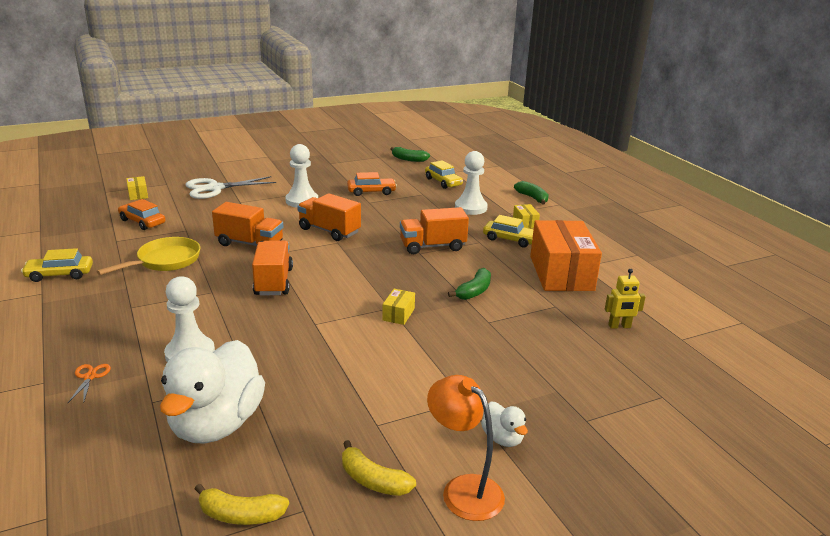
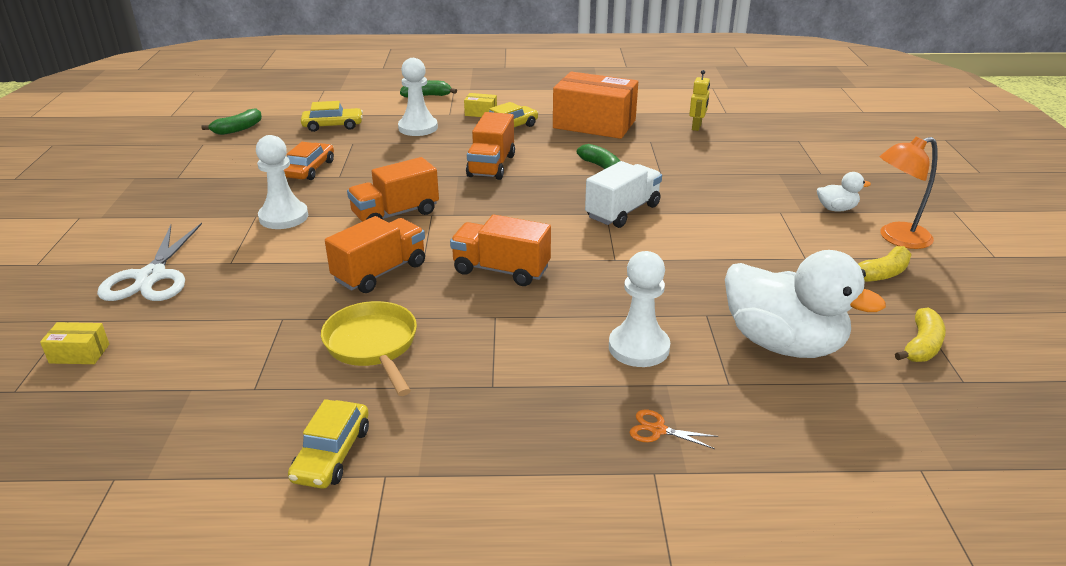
camera: 65 degrees left, 5 degrees up
(142, 222) = (206, 357): orange car -> none
(398, 314) = (622, 211): yellow box -> white truck

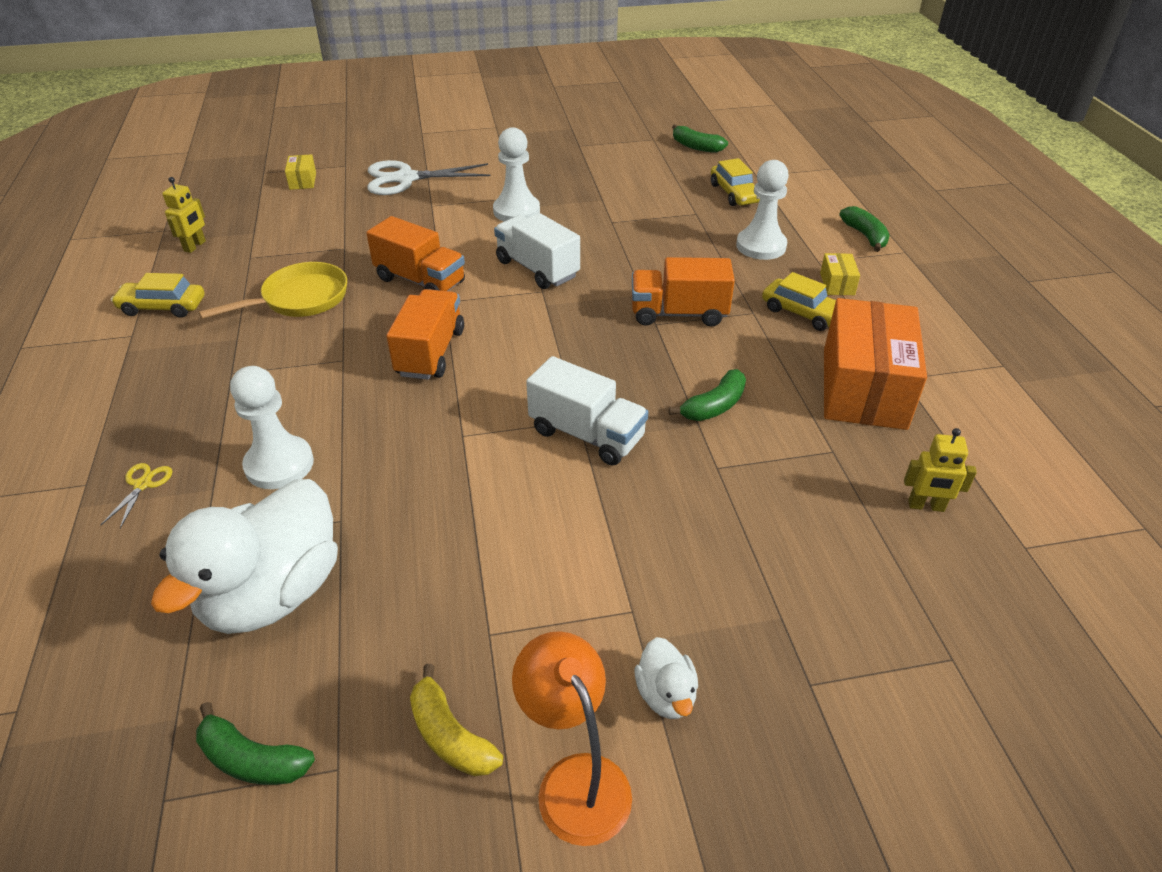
camera: 80 degrees right, 10 degrees up
(189, 440) = (195, 246): none -> yellow robot
(310, 169) = (621, 203): orange car -> none
(395, 214) = (537, 269): orange truck -> white truck
(658, 430) = (143, 484): orange scissors -> yellow scissors
(921, 345) = (252, 759): yellow banana -> green banana

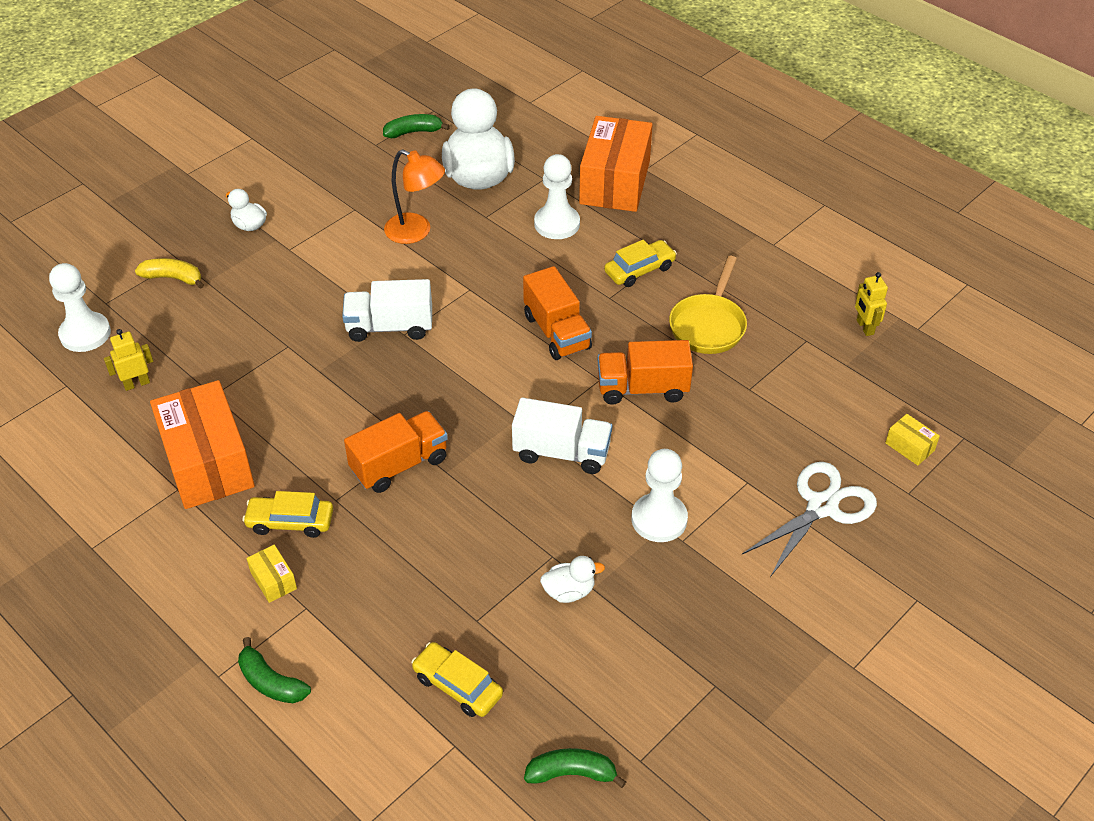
camera: 145 degrees right, 5 degrees up
(143, 484) = (615, 182): yellow scissors -> orange box
(163, 307) = (791, 271): yellow car -> yellow car (639, 270)
(450, 736) = (338, 172): yellow banana -> yellow banana (173, 278)
(575, 780) = (271, 183): orange lamp -> orange lamp (416, 232)
(619, 203) = (569, 591): none -> white duck
(714, 406) = (316, 390): green banana -> none
(761, 246) = (376, 600): white pawn -> white pawn (85, 334)

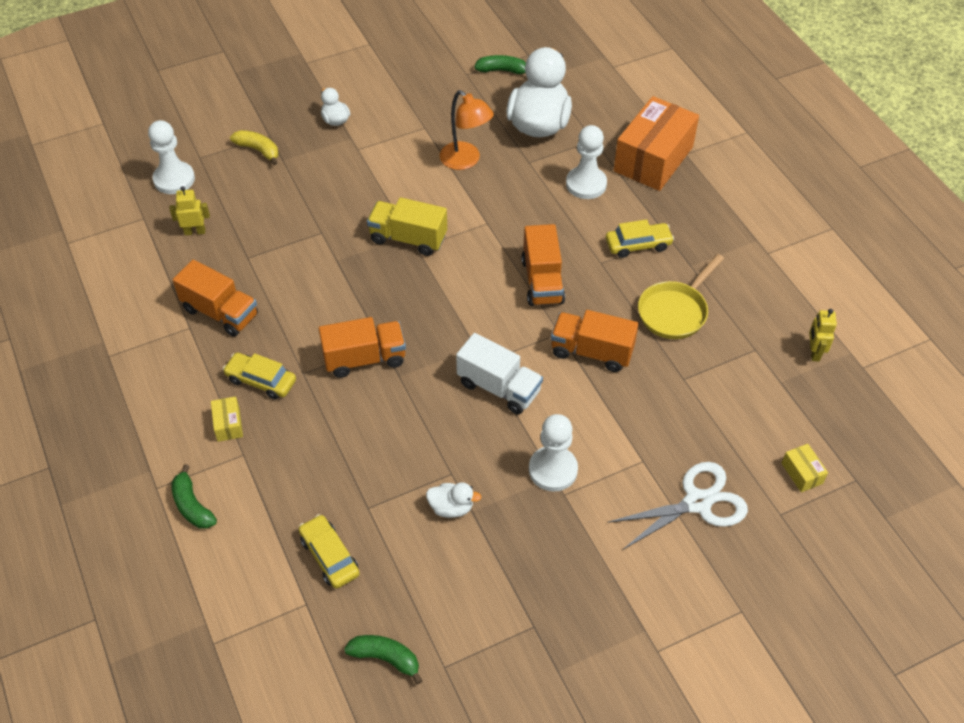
camera: 20 degrees right, 5 degrees up
(208, 462) = (220, 312): orange box -> orange truck
(390, 327) = (408, 238): white truck -> yellow truck

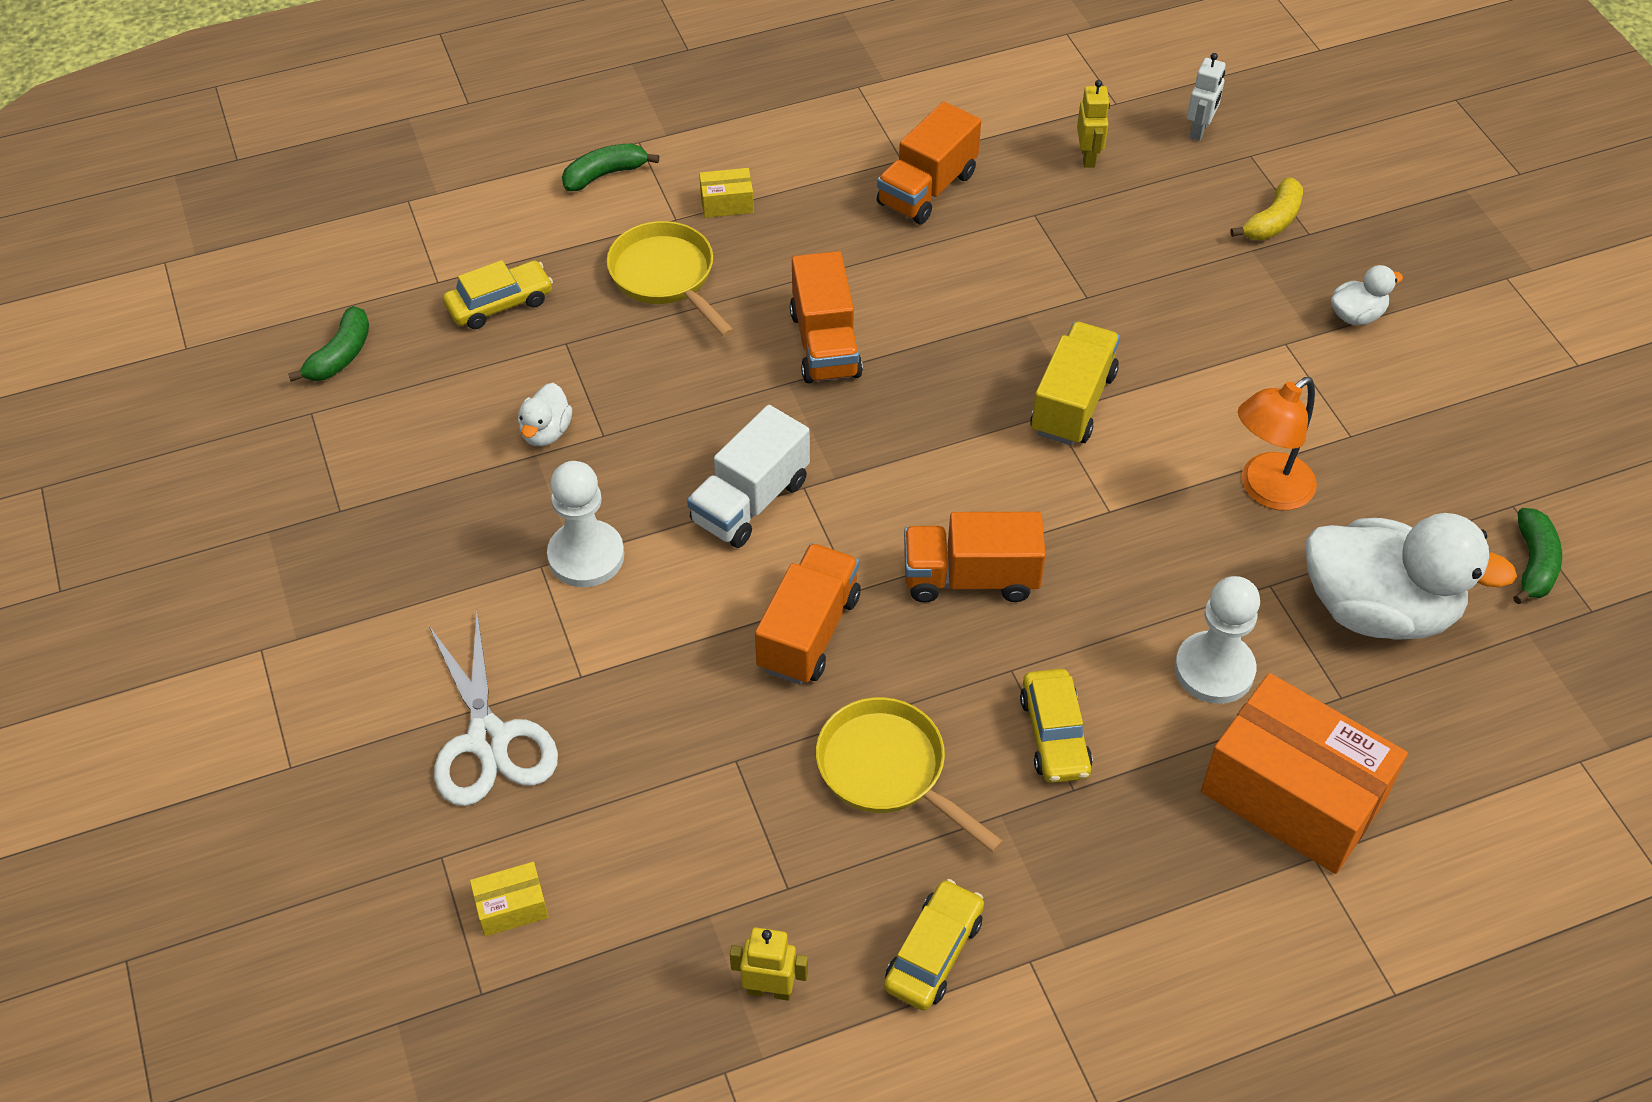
camera: 95 degrees right, 0 degrees up
(174, 179) = (1199, 130): white pawn -> white robot
(261, 380) = (798, 233): yellow car -> yellow car (933, 952)
(303, 453) = (666, 277): none -> yellow pan

